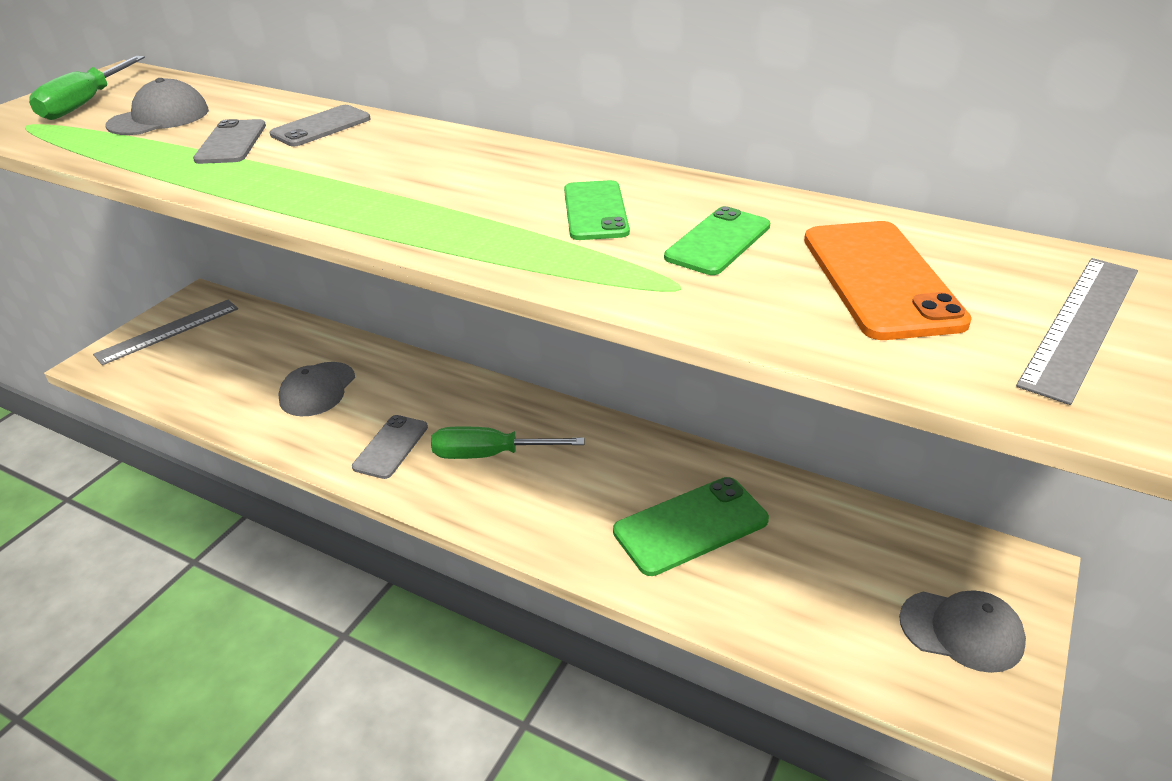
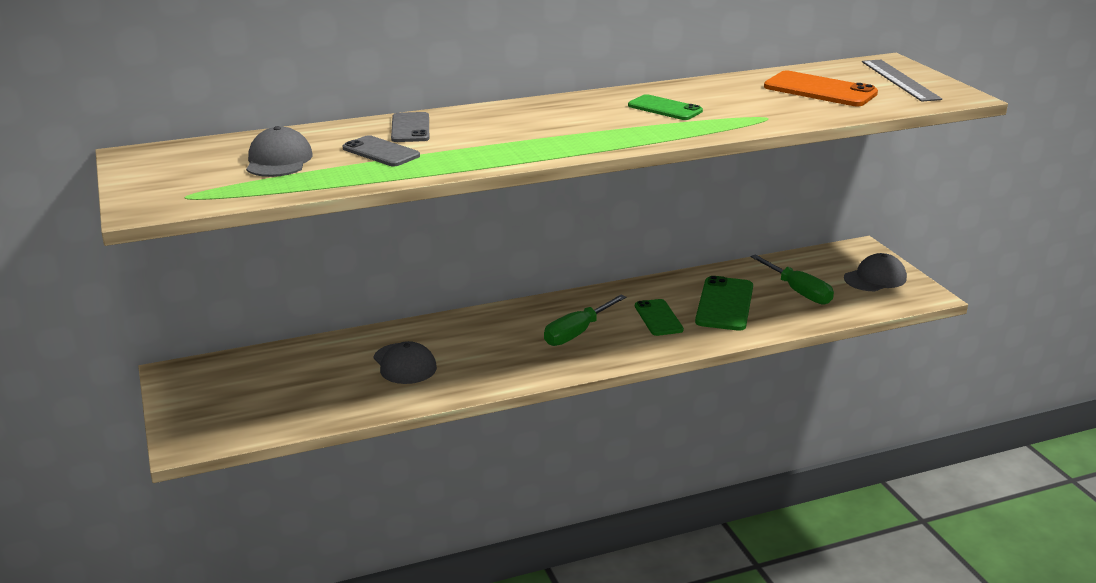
camera: 50 degrees left, 10 degrees down
(86, 103) = (183, 174): green screwdriver -> green screwdriver (798, 291)
(168, 331) = (201, 399): grey ruler -> none
(391, 447) = (516, 360): grey phone -> none
(718, 242) = (740, 100): green phone -> green phone (658, 318)

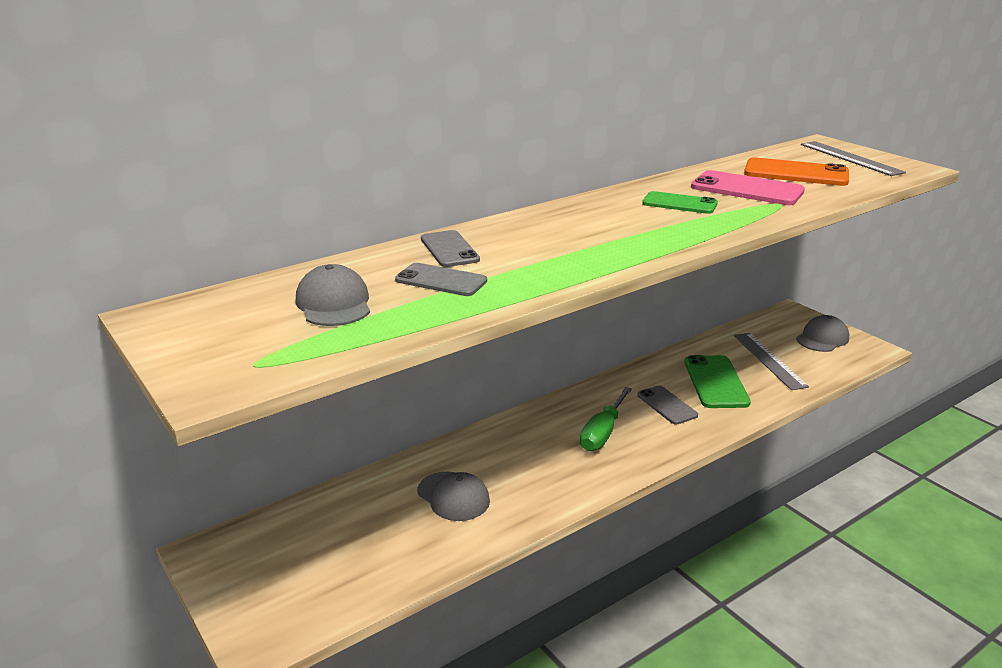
camera: 15 degrees left, 0 degrees up
(658, 318) = (667, 405): green phone -> grey phone
(749, 101) = (747, 189): none -> pink phone
(798, 291) = (769, 360): green screwdriver -> grey ruler

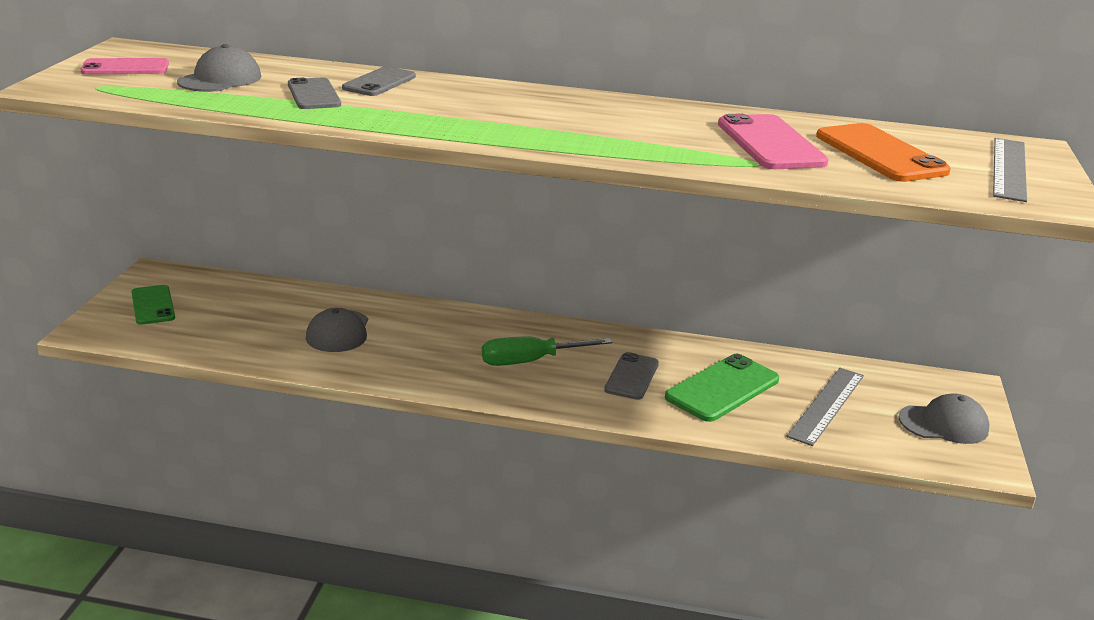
camera: 45 degrees right, 0 degrees up
(219, 334) = (125, 68): none -> pink phone
(679, 203) = (660, 127): green phone -> green phone (153, 305)

